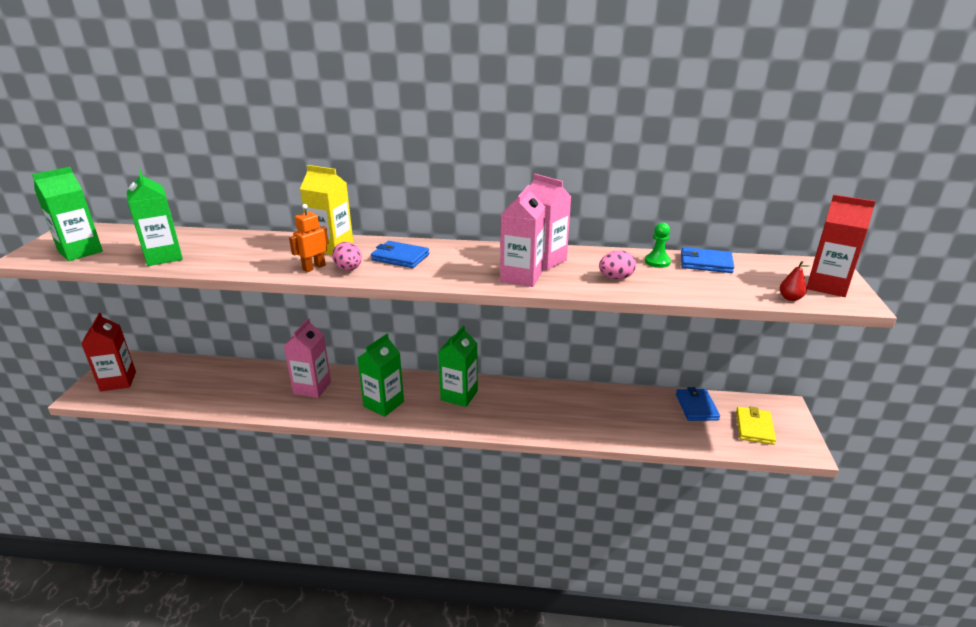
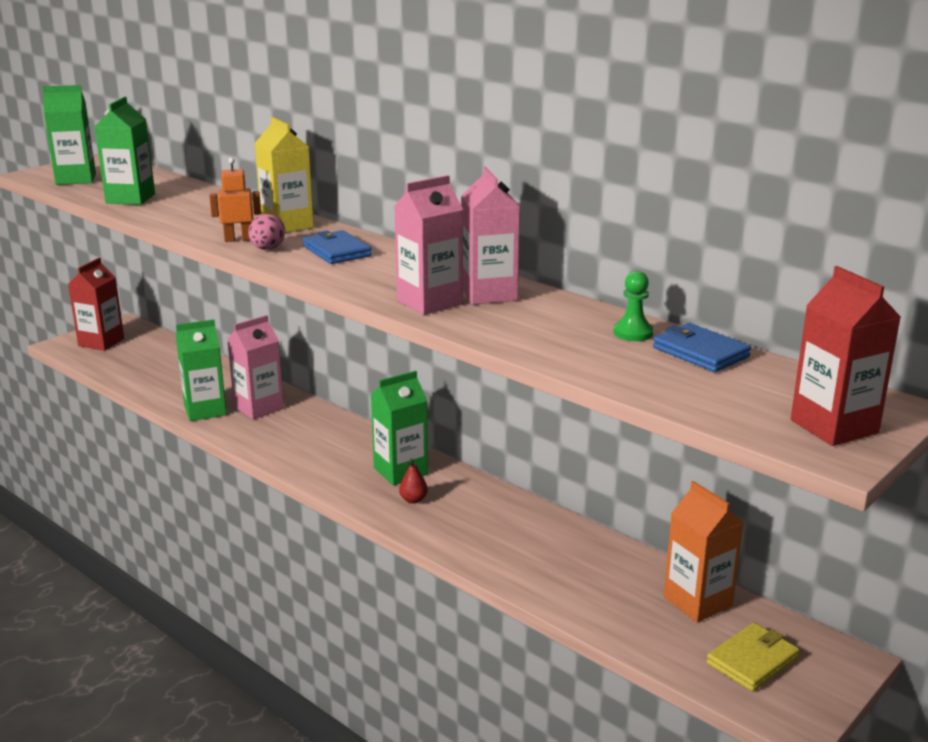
camera: 35 degrees right, 5 degrees down
(383, 404) = (309, 449): green carton -> green carton (205, 410)
(616, 278) = (541, 334): pink egg -> none
(696, 407) = (697, 602): blue wallet -> orange carton
(790, 298) = (739, 421): red pear -> red pear (413, 500)

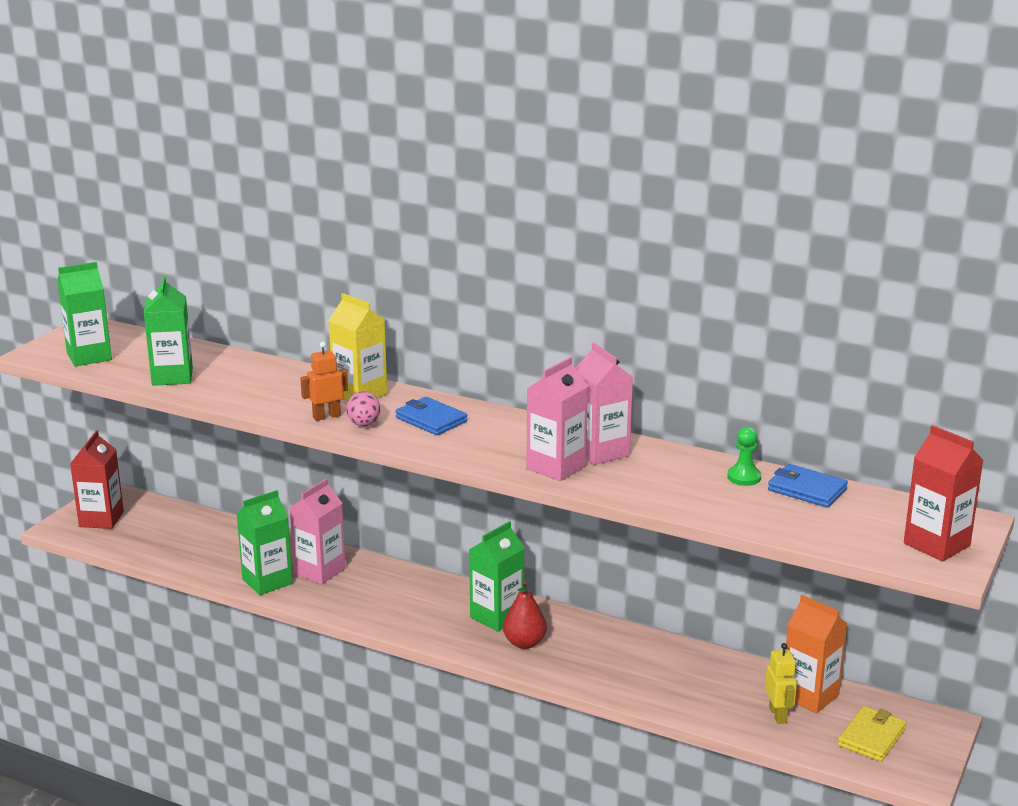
camera: 15 degrees left, 0 degrees up
(413, 500) = (524, 643): red pear -> red pear, size x1.63
(651, 617) = (778, 715): none -> yellow robot

